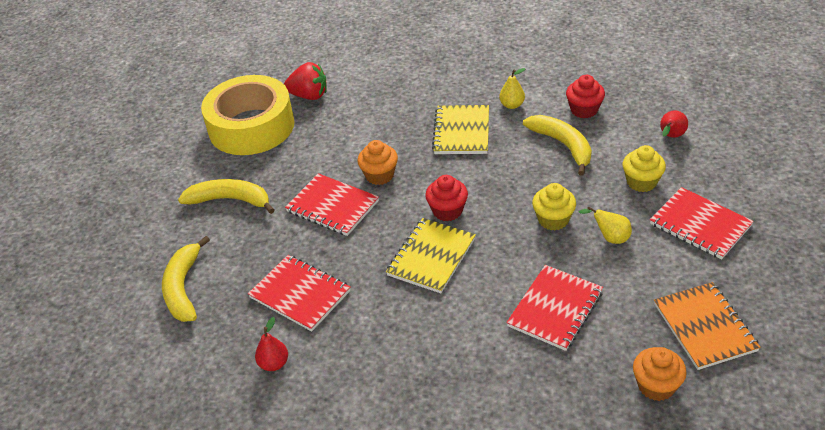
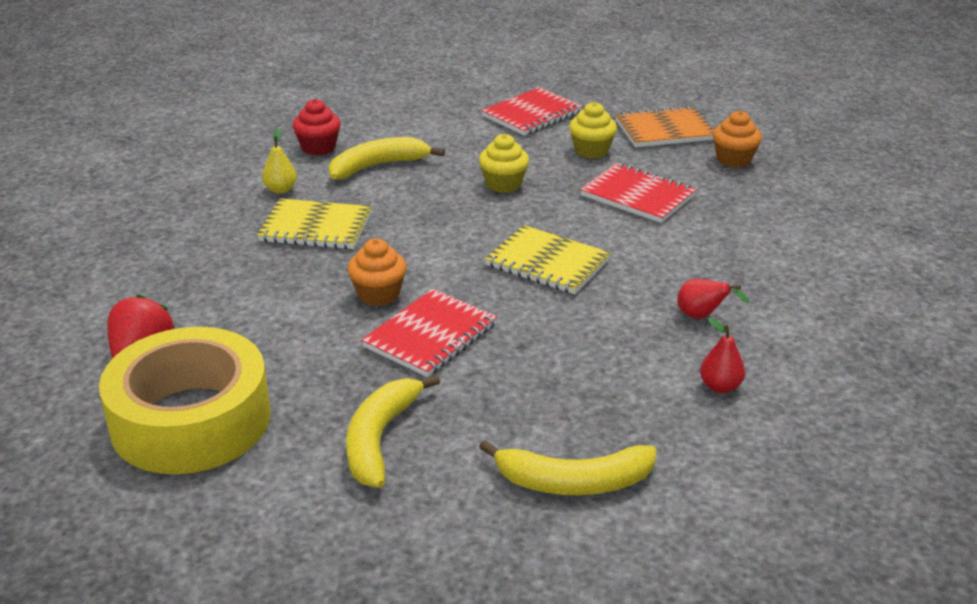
camera: 90 degrees left, 10 degrees down
(300, 294) = (599, 365): red notebook -> none
(447, 211) = (468, 247): red cupcake -> none
(610, 238) = (539, 157): yellow pear -> none
(641, 182) = (459, 132): yellow cupcake -> yellow cupcake (591, 150)
(671, 136) = (392, 109): red pear -> red pear (702, 316)

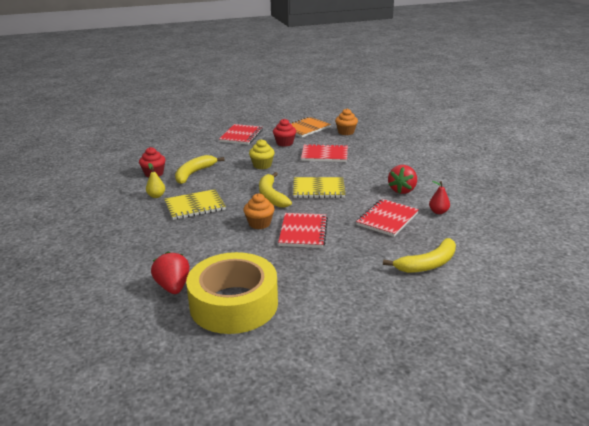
camera: 30 degrees left, 5 degrees down
(380, 438) = (331, 278): yellow banana -> yellow banana (271, 196)
(591, 150) = (284, 143): yellow cupcake -> red cupcake
(603, 365) = (387, 219): none -> red notebook
(702, 316) = (402, 190): red pear -> red strawberry

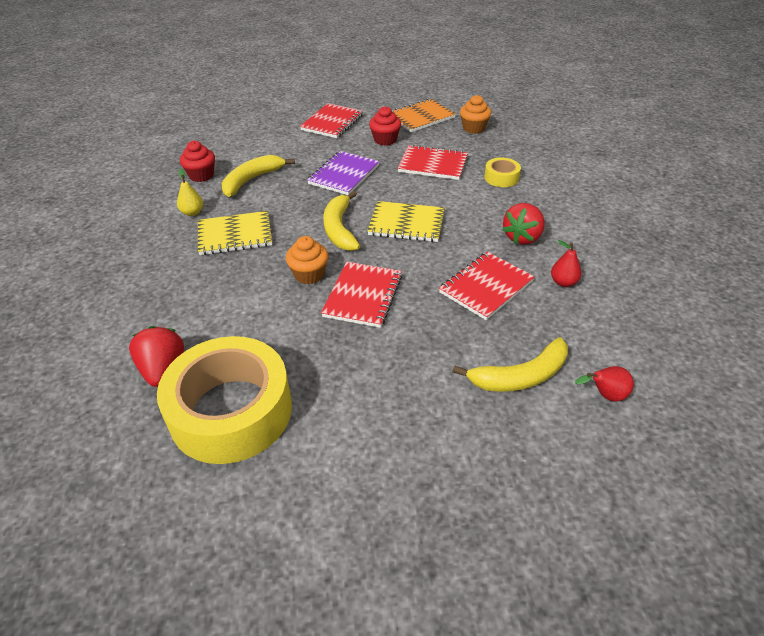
camera: 10 degrees right, 15 degrees up
(262, 165) = (344, 175): yellow cupcake -> purple notebook
(375, 158) = (501, 177): none -> yellow tape
(486, 268) = (605, 395): none -> red pear

